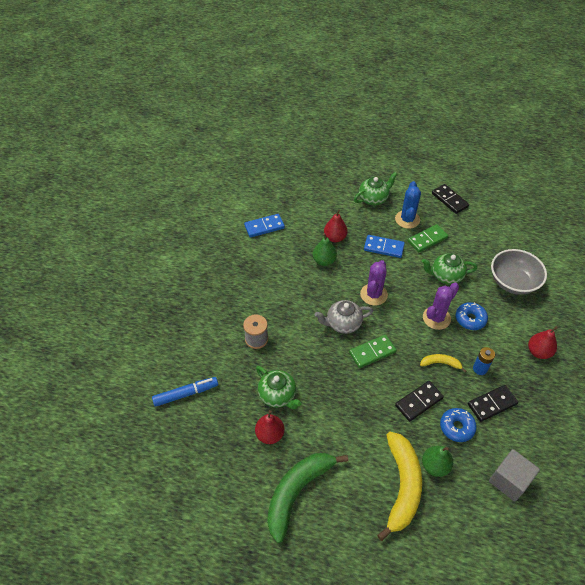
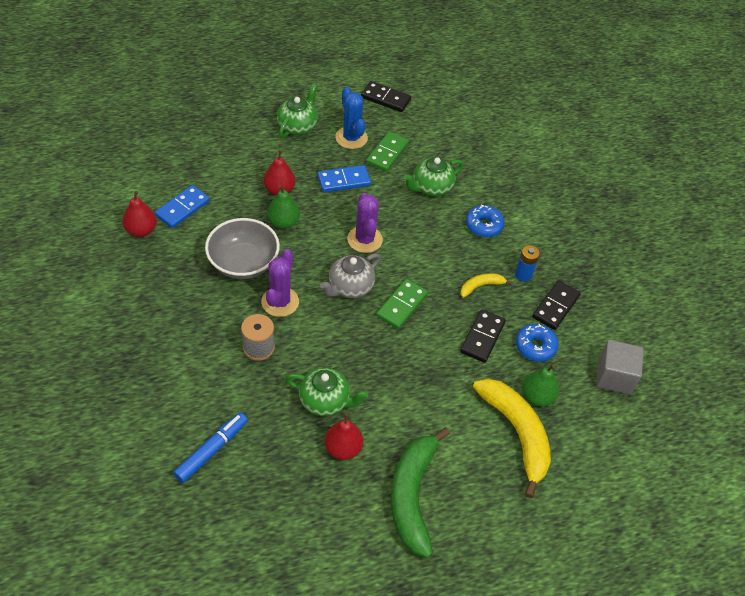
camera: 35 degrees left, 0 degrees up
(436, 318) = (448, 238): purple cactus -> purple cactus (280, 302)
(513, 282) = (504, 167): grey bowl -> grey bowl (243, 263)
(538, 352) = (569, 232): red pear -> red pear (141, 230)

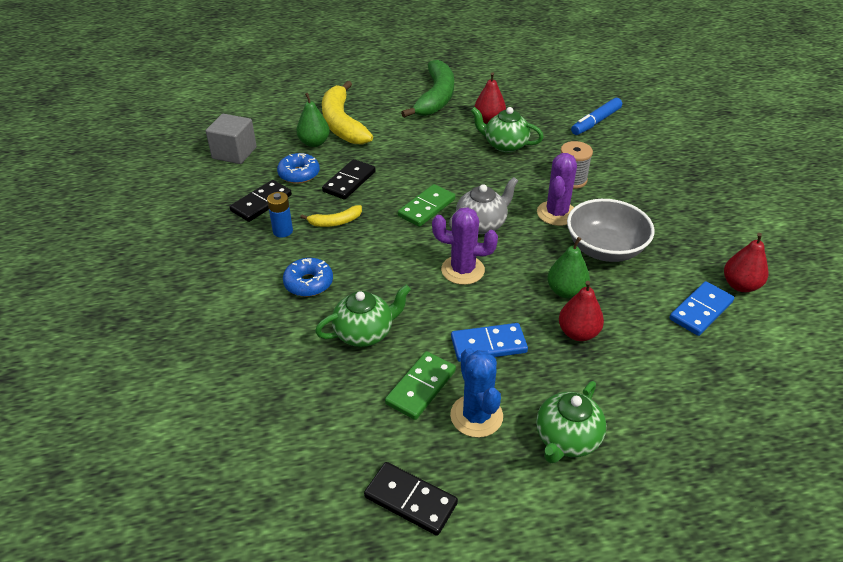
camera: 170 degrees left, 10 degrees down
(365, 239) = (462, 270): purple cactus -> purple cactus turned 75 degrees counterclockwise

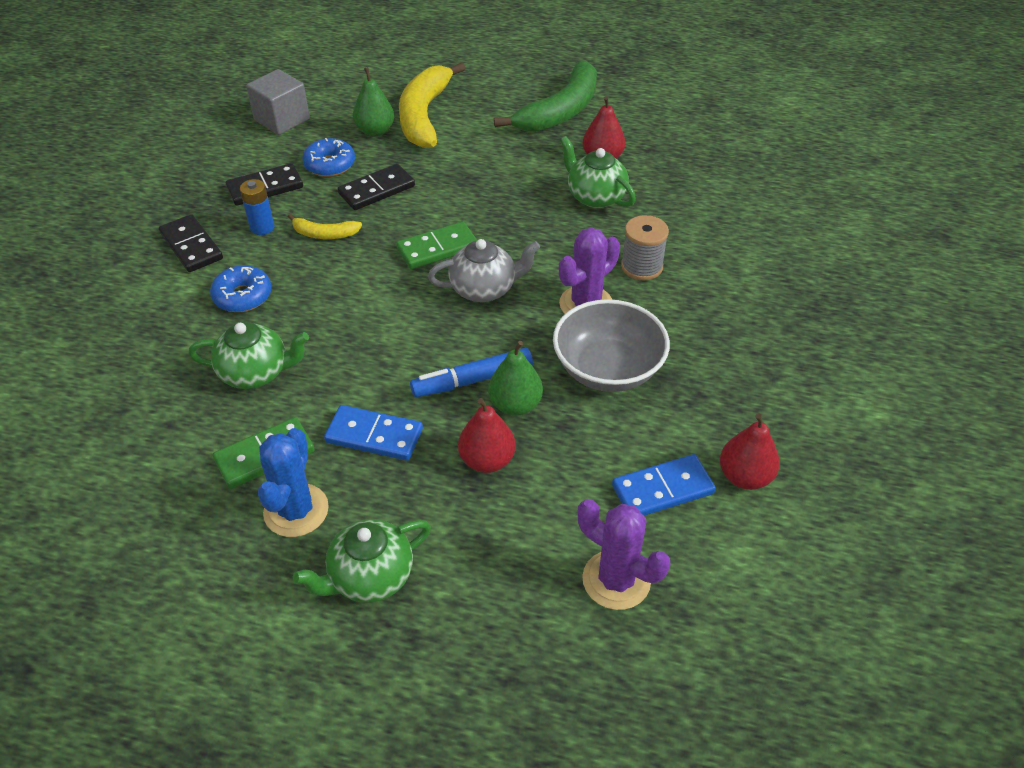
camera: 25 degrees right, 5 degrees up
(410, 500) = (159, 572): black domino -> black domino (191, 246)
(462, 270) = (417, 337): purple cactus -> purple cactus (616, 580)
(596, 122) = (740, 198): blue marker -> blue marker (472, 380)

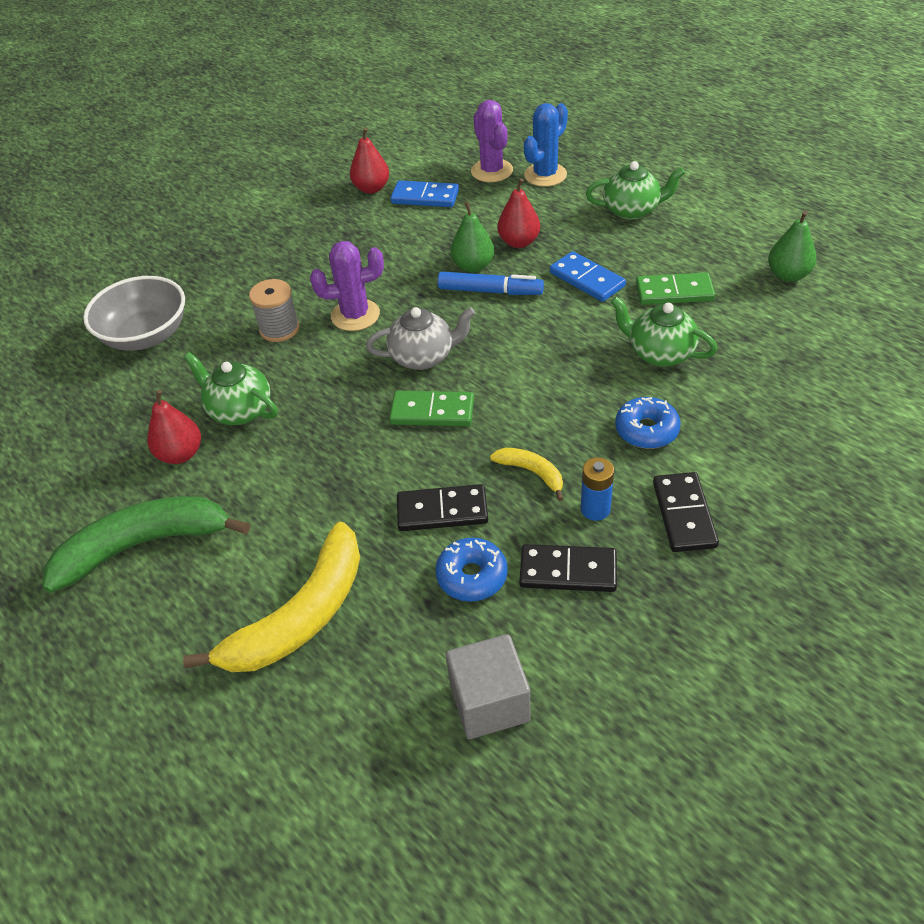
camera: 145 degrees left, 0 degrees up
(296, 510) = (664, 254): blue cactus -> blue cactus (545, 175)
(375, 131) = (381, 614): green pear -> green pear (788, 275)
(484, 289) = (423, 357): grey teapot -> grey teapot turned 150 degrees clockwise
(595, 197) = (239, 410): green teapot -> green teapot turned 135 degrees clockwise
(608, 369) = (388, 267): grey bowl -> grey bowl (146, 335)

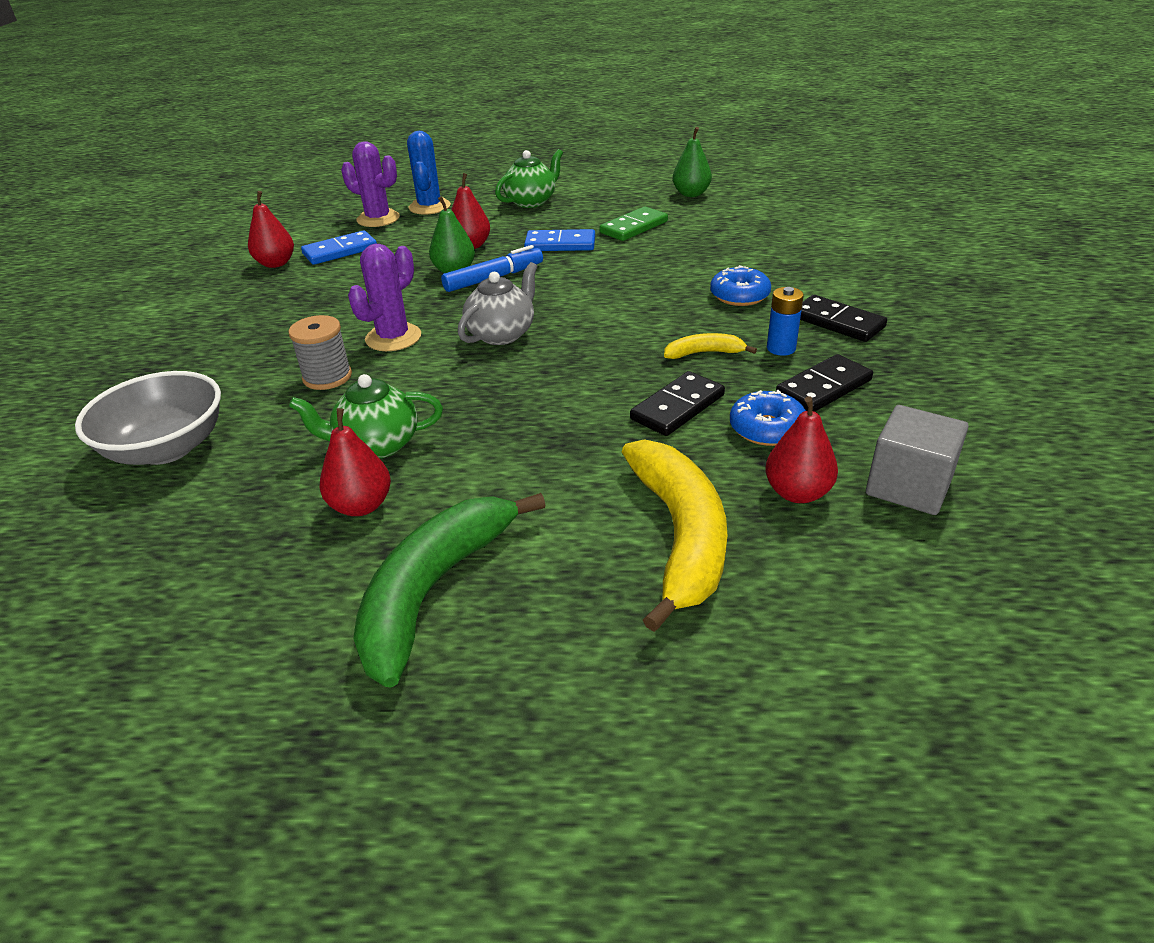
camera: 45 degrees left, 10 degrees down
(412, 644) = (797, 493): none -> red pear
(432, 411) = (566, 359): green domino -> none
(659, 353) = (678, 258): green teapot -> none

